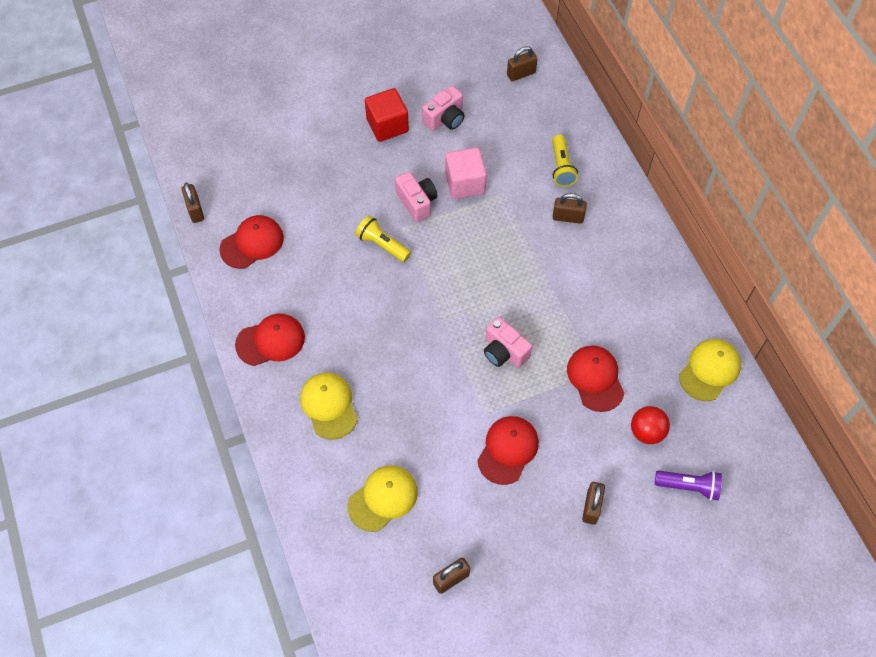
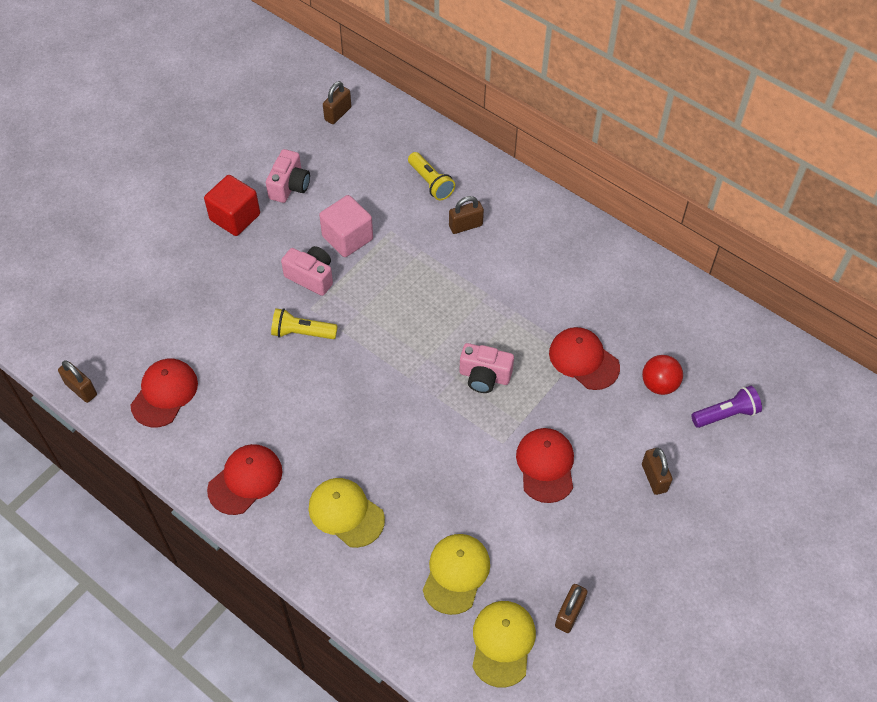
camera: 30 degrees left, 5 degrees down
(709, 370) = (678, 303): yellow cap -> yellow cap (502, 643)

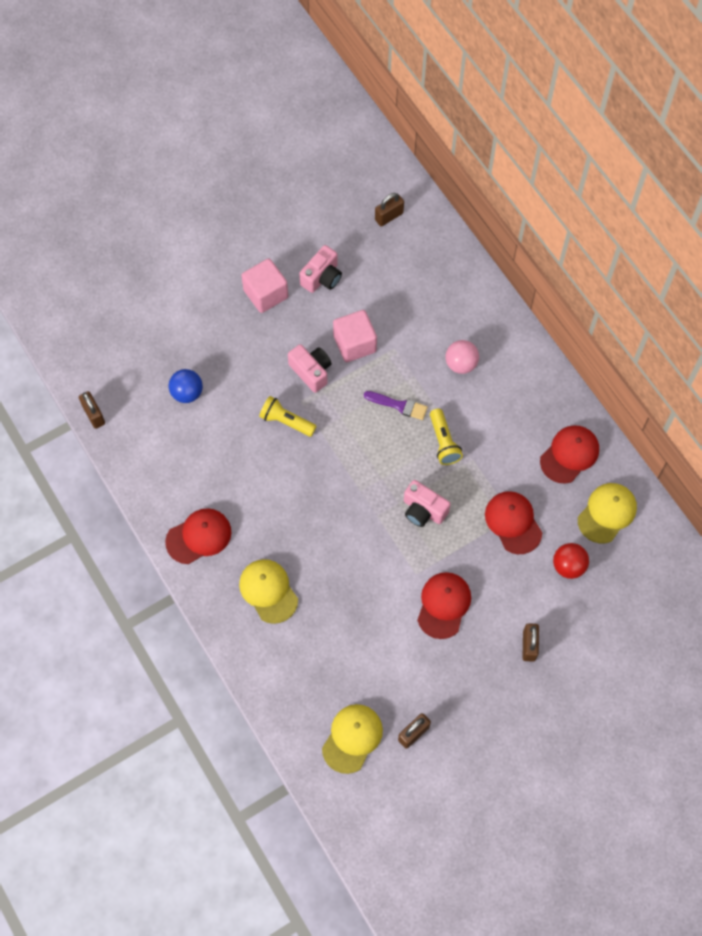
camera: 20 degrees right, 10 degrees up
(164, 393) = (158, 440): red cap -> red cap (569, 454)
(181, 336) = (187, 393): none -> blue ball
(235, 217) = (266, 294): red cube -> pink cube
(417, 282) = (398, 405): none -> purple brush
(430, 183) = (446, 312): yellow flashlight -> yellow flashlight (443, 442)
(456, 574) = (337, 670): yellow cap -> yellow cap (607, 513)
(465, 226) = (461, 364): brown padlock -> pink ball
(726, 414) = (614, 611): purple flashlight -> none

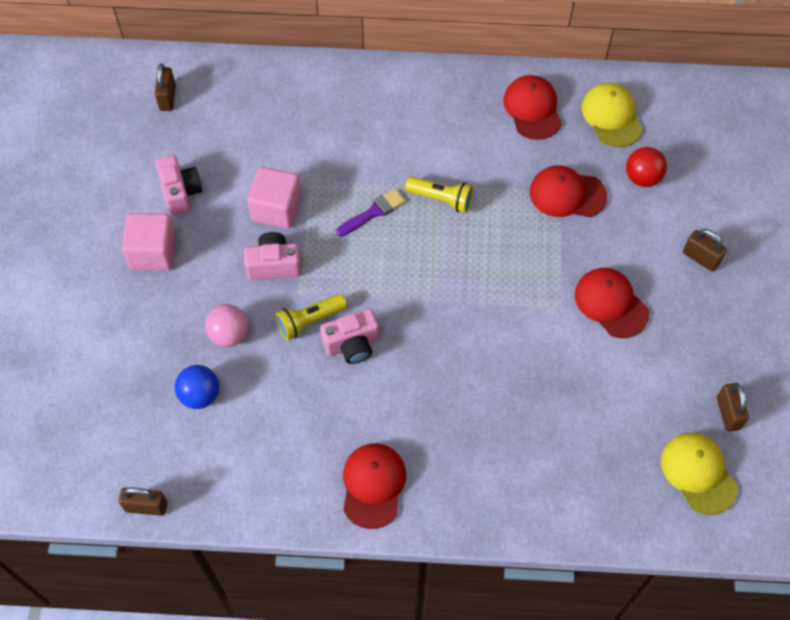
camera: 55 degrees left, 5 degrees down
(268, 591) = (484, 454): yellow cap -> none
(423, 510) = (499, 259): pink camera -> pink camera (352, 344)
(461, 364) = (372, 136): pink ball -> pink ball (229, 334)

